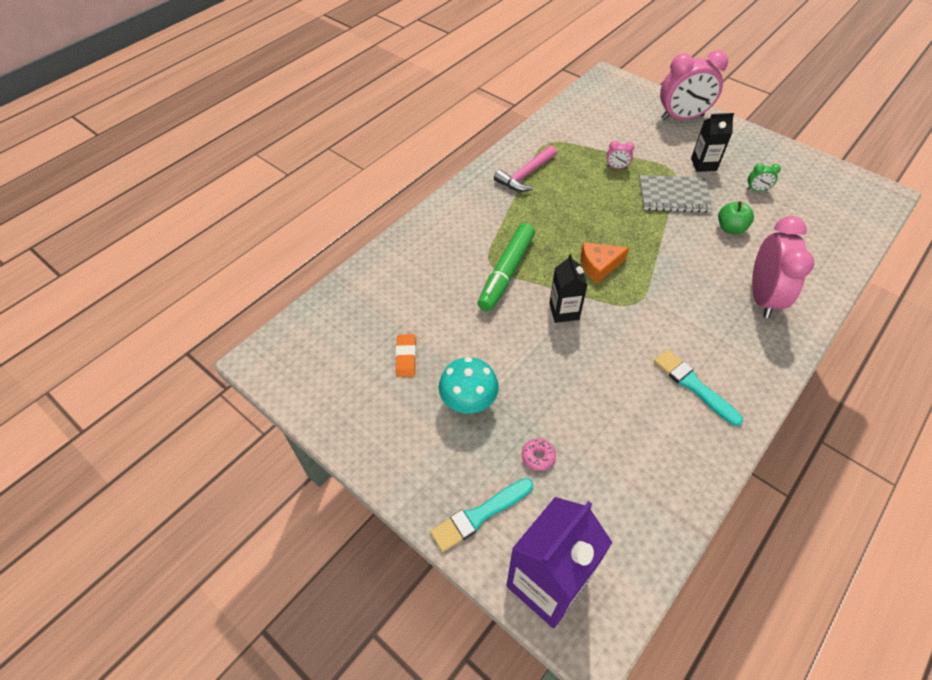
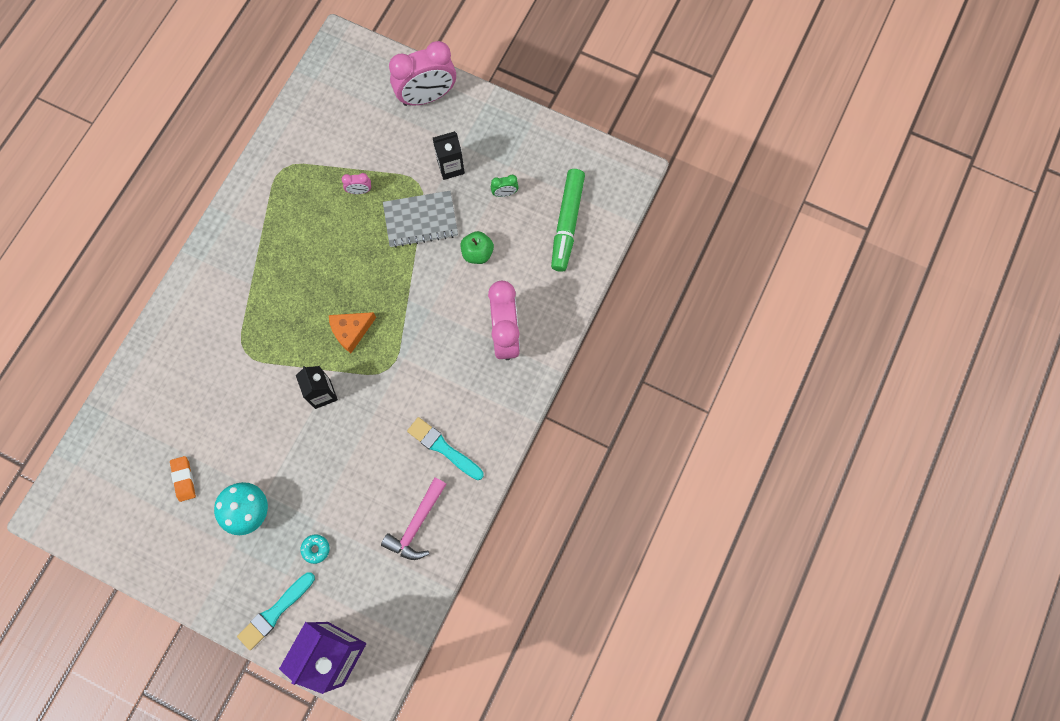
camera: 15 degrees left, 20 degrees up
(506, 272) = (262, 359): green marker -> green marker (567, 223)
(525, 175) = (263, 224): pink hammer -> pink hammer (416, 524)
(538, 456) = (316, 549): pink donut -> turquoise donut

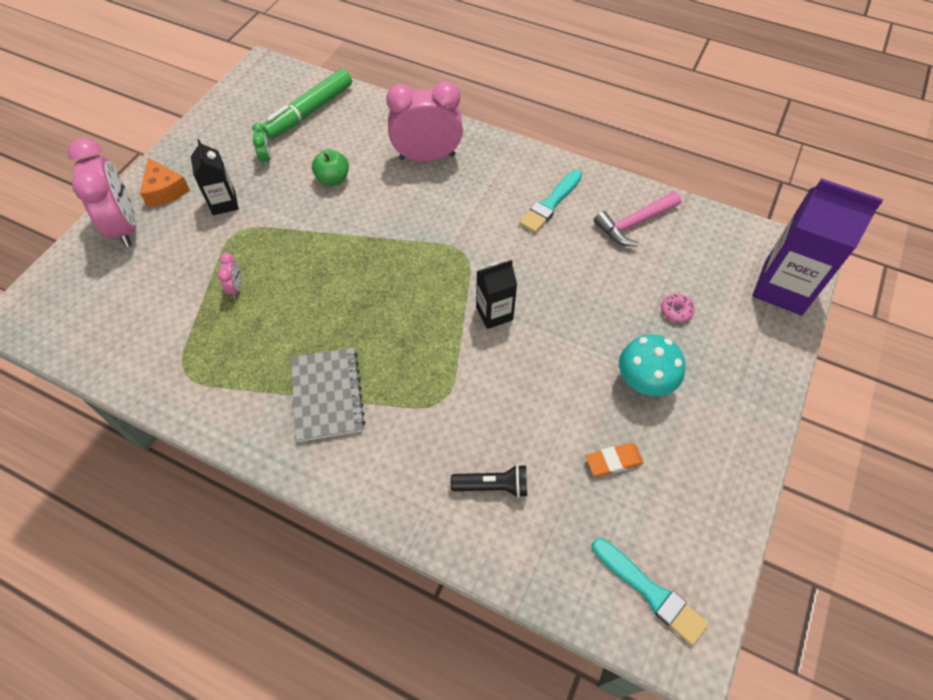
camera: 90 degrees left, 15 degrees down
(173, 390) = (493, 485): none -> black flashlight
(275, 612) = (754, 347): turquoise brush -> turquoise brush (650, 592)
(316, 549) = (676, 311): turquoise donut -> pink donut
(351, 331) = (417, 289): orange cheese -> orange cheese (165, 190)
(416, 524) = (634, 223): pink hammer -> pink hammer turned 120 degrees clockwise
(420, 220) = (285, 228): grey notebook -> grey notebook (327, 395)
(567, 223) = (309, 112): green marker -> green marker turned 120 degrees clockwise

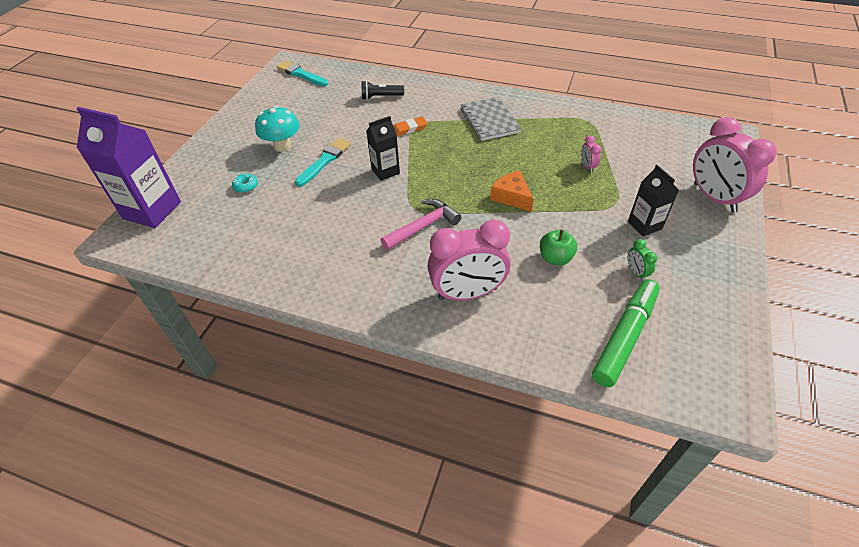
camera: 175 degrees right, 10 degrees down
(165, 190) = (709, 230): orange cheese -> orange cheese (511, 197)
(550, 204) = (337, 257): turquoise brush -> turquoise brush (324, 161)
(613, 461) = (310, 112): orange eraser -> orange eraser (409, 129)
(634, 223) = (260, 248): pink hammer -> pink hammer (423, 226)
(676, 311) = (246, 186): pink donut -> turquoise donut

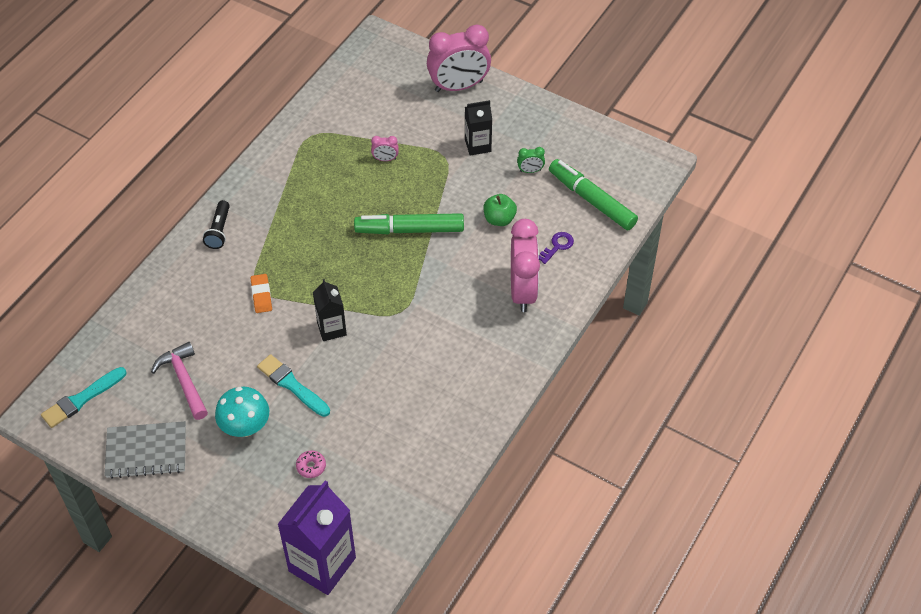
camera: 80 degrees left, 5 degrees up
(246, 186) = (311, 466): turquoise donut -> pink donut
(381, 97) = (181, 314): black flashlight -> black flashlight (219, 231)
(423, 226) = (429, 309): pink hammer -> pink hammer (184, 380)
(489, 120) = (276, 218): grey notebook -> grey notebook (146, 451)
(511, 197) = (409, 230): orange cheese -> green marker
(540, 314) = (557, 246): none -> purple key

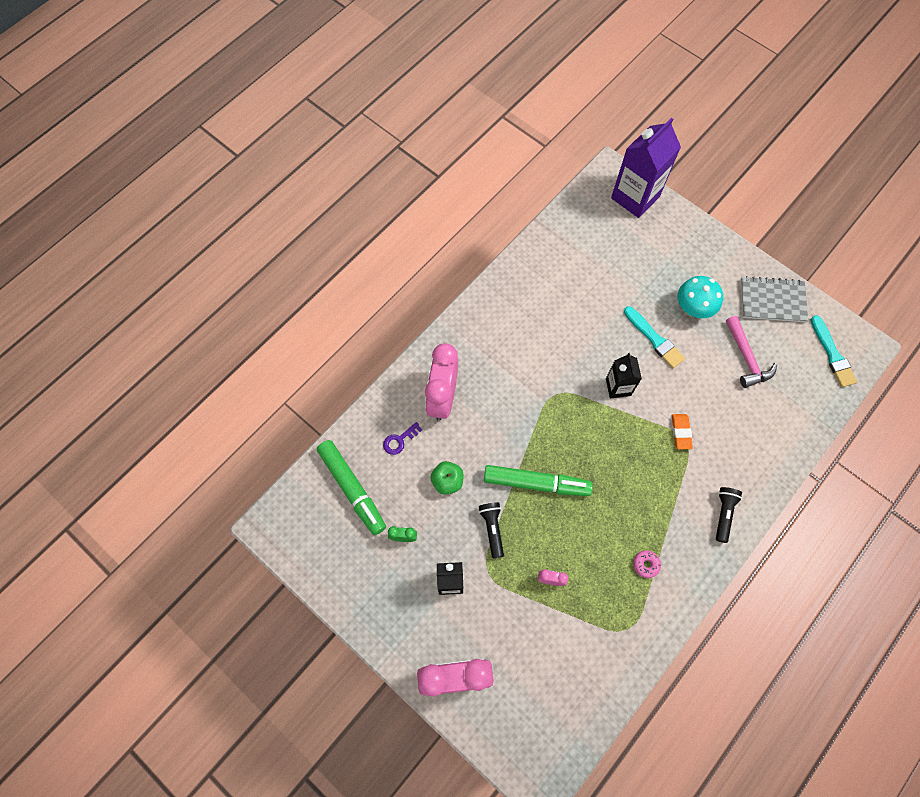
camera: 170 degrees left, 15 degrees up
(82, 399) = (832, 354): turquoise brush -> turquoise brush turned 105 degrees clockwise
(311, 466) = (640, 268): pink donut -> pink donut (646, 564)
(447, 188) = (492, 529): none -> black flashlight

